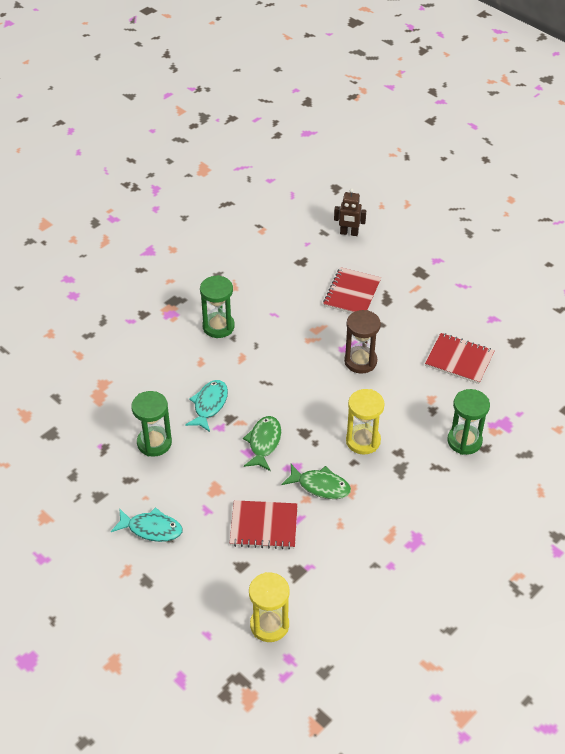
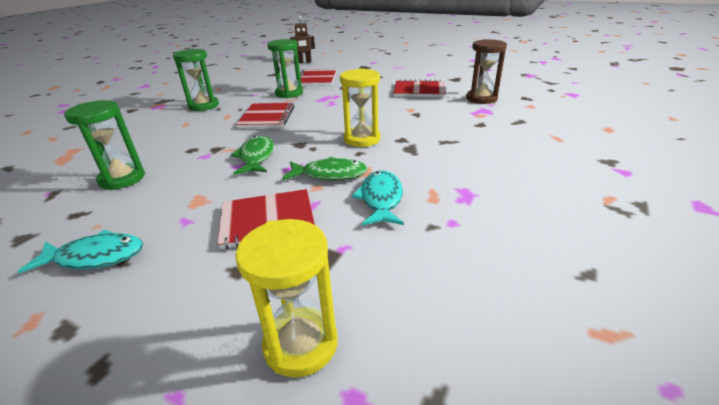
camera: 15 degrees left, 15 degrees down
(209, 405) = (193, 144): turquoise fish -> turquoise fish (381, 199)
(282, 372) = (267, 117): none -> red notebook
(360, 361) = (337, 102): brown hourglass -> brown hourglass (481, 99)
(464, 441) = (458, 124): green hourglass -> green hourglass (289, 93)

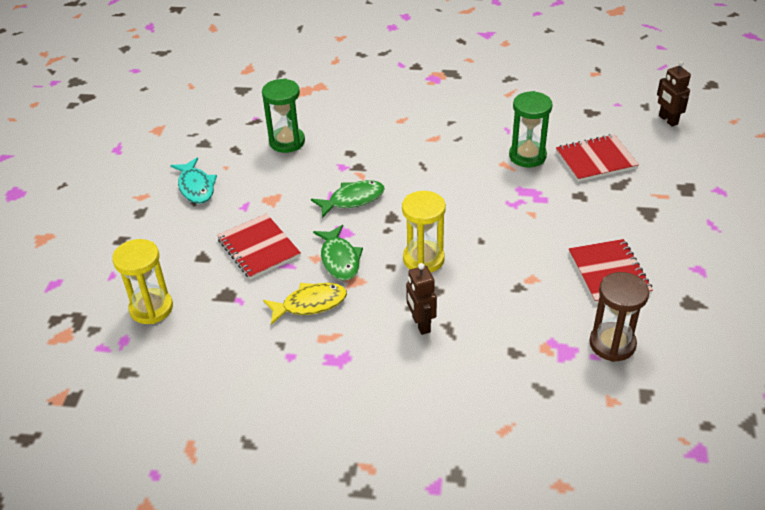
camera: 70 degrees right, 10 degrees up
(204, 106) = (452, 108): green hourglass -> none
(267, 117) = (445, 168): red notebook -> none
(381, 199) = (310, 304): turquoise fish -> yellow fish
(437, 151) = (421, 324): none -> brown robot

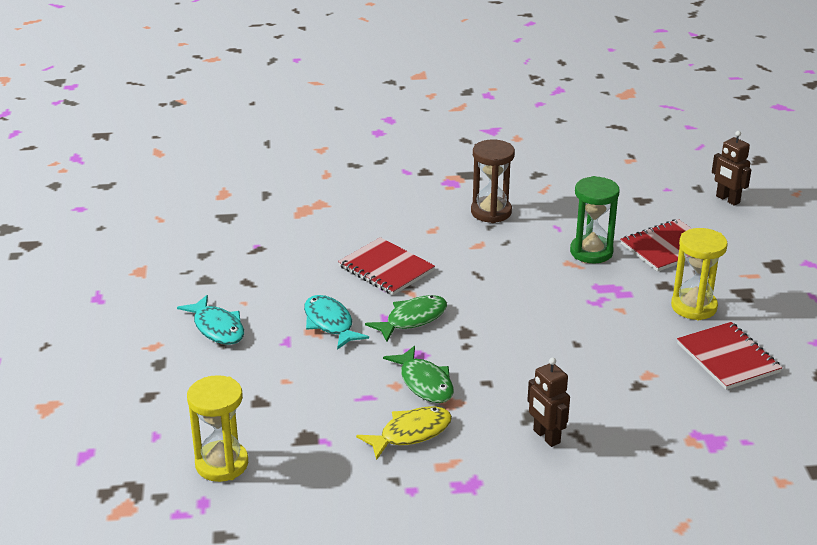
camera: 15 degrees left, 10 degrees down
(258, 248) = (323, 383): red notebook -> red notebook (386, 269)
(285, 194) = (330, 323): none -> turquoise fish
(287, 142) = (307, 267): green hourglass -> none
(423, 259) = (520, 370): yellow hourglass -> yellow hourglass (694, 307)
(612, 344) = (760, 427): brown hourglass -> brown hourglass (491, 212)

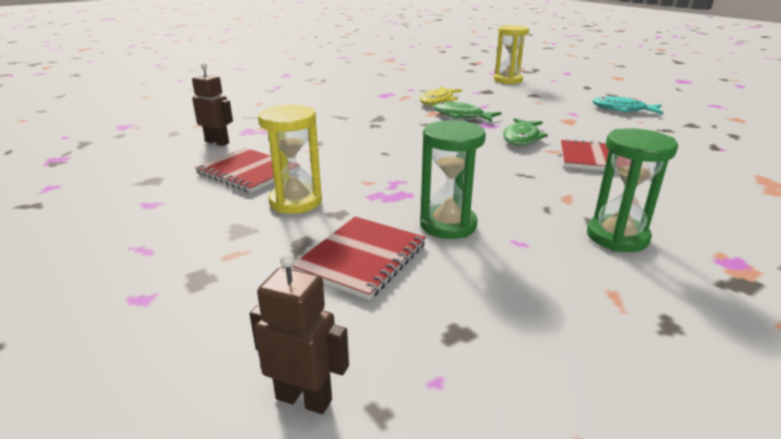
camera: 150 degrees right, 5 degrees down
(330, 323) = (568, 125): turquoise fish -> none
(491, 212) = (617, 237): brown hourglass -> green hourglass
(546, 437) = (361, 113): brown robot -> brown robot (217, 142)

